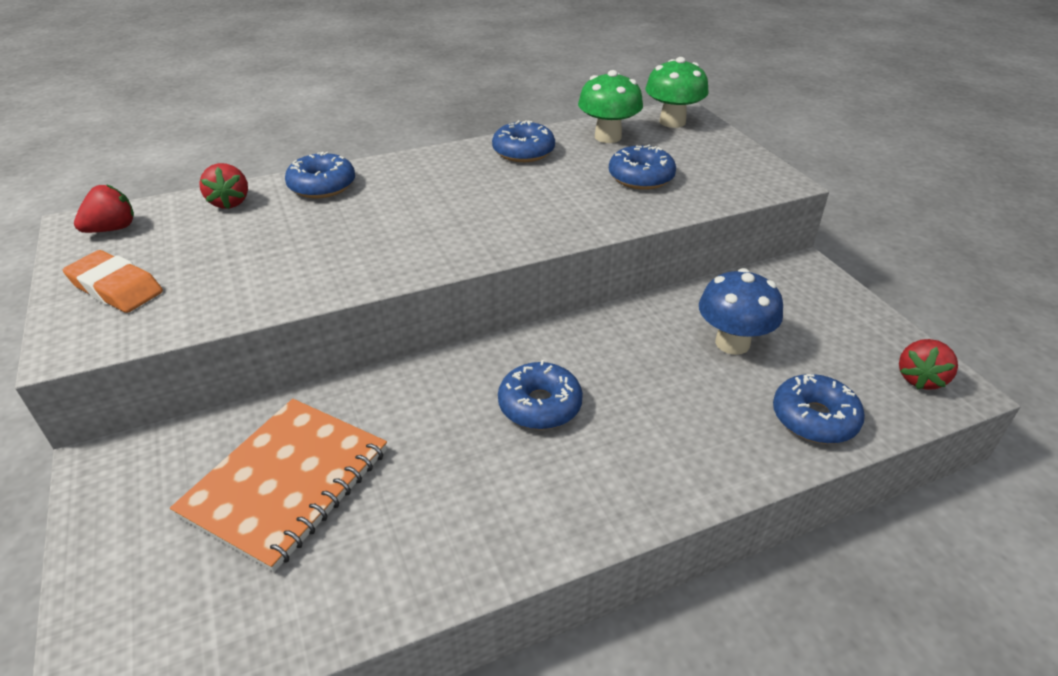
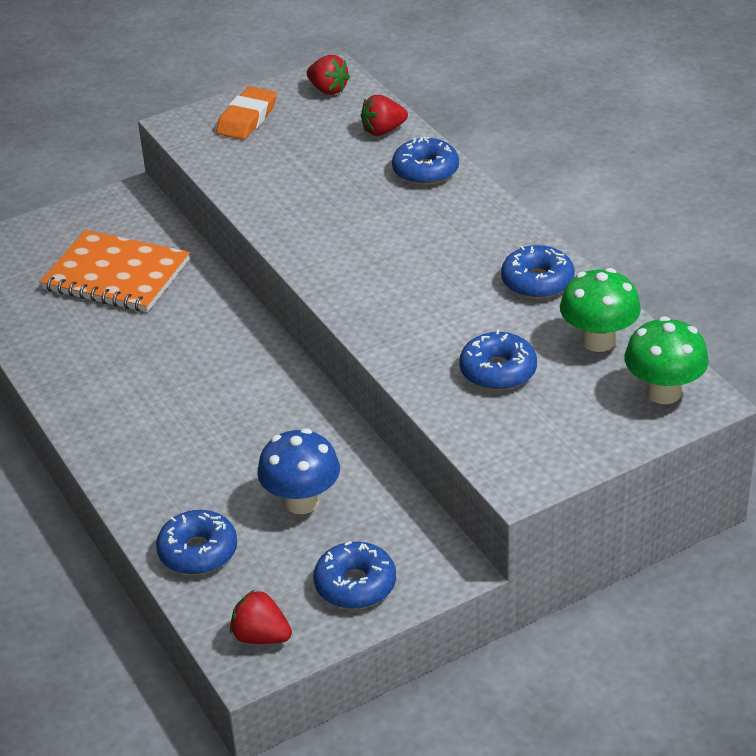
camera: 85 degrees right, 0 degrees up
(540, 405) = (202, 384): blue donut -> blue donut (355, 585)

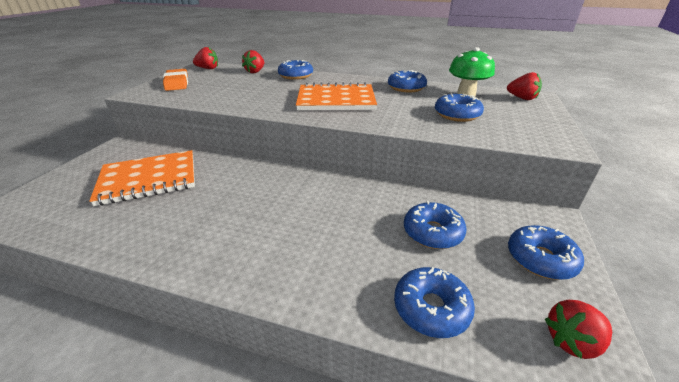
camera: 45 degrees left, 5 degrees down
(301, 501) = (432, 232): blue mushroom -> blue donut
(395, 261) = (336, 100): none -> orange notebook
(663, 392) = (522, 98): green mushroom -> red strawberry

